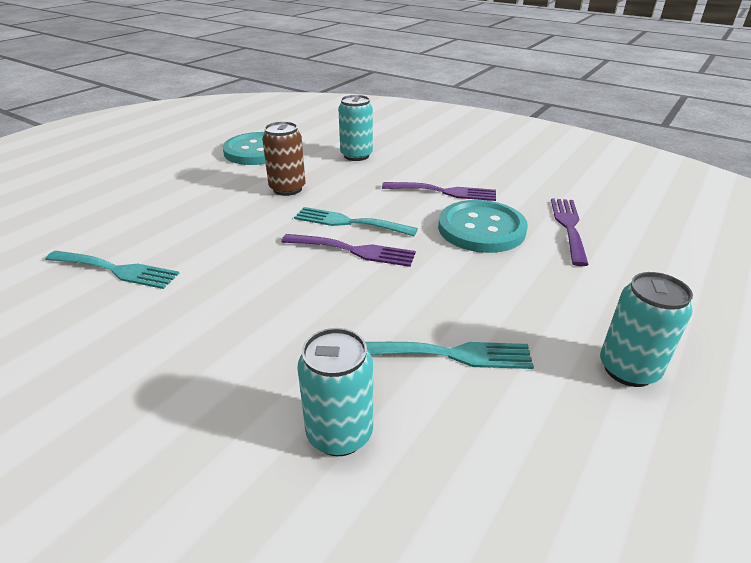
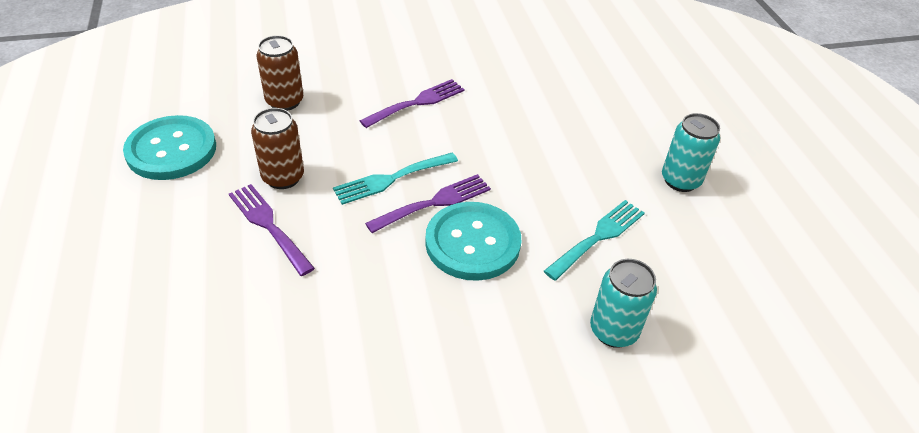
camera: 50 degrees left, 10 degrees up
(116, 270) = (276, 358): turquoise fork -> none
(356, 155) = (284, 101): turquoise can -> brown can
(481, 229) = (489, 125): turquoise button -> turquoise button (472, 243)
(568, 227) = (537, 88): purple fork -> purple fork (268, 225)

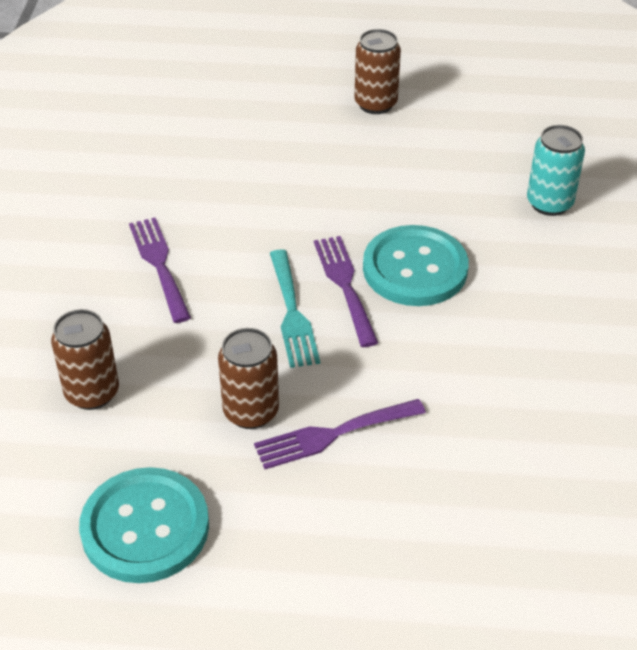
camera: 70 degrees left, 0 degrees up
(598, 237) = (434, 180): turquoise fork -> none
(680, 180) = (375, 104): turquoise can -> brown can

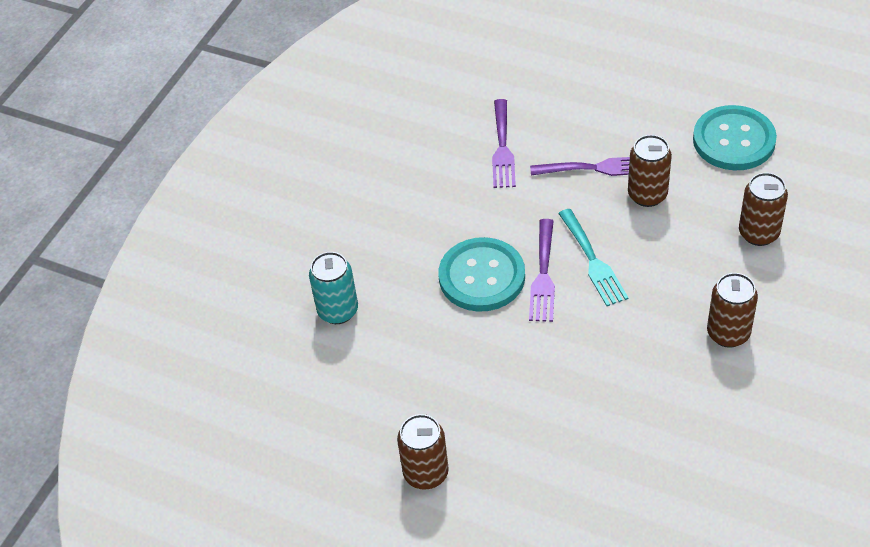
camera: 155 degrees left, 5 degrees up
(115, 271) = (728, 333): none -> brown can
(159, 264) = (689, 331): purple fork -> purple fork (502, 148)
(292, 313) = (593, 261): turquoise fork -> turquoise fork turned 150 degrees clockwise

